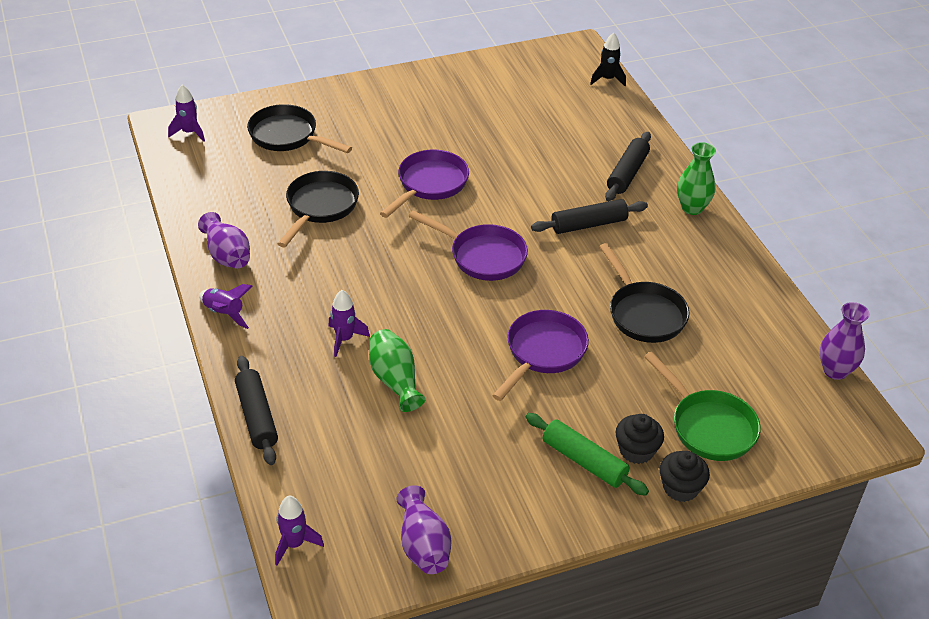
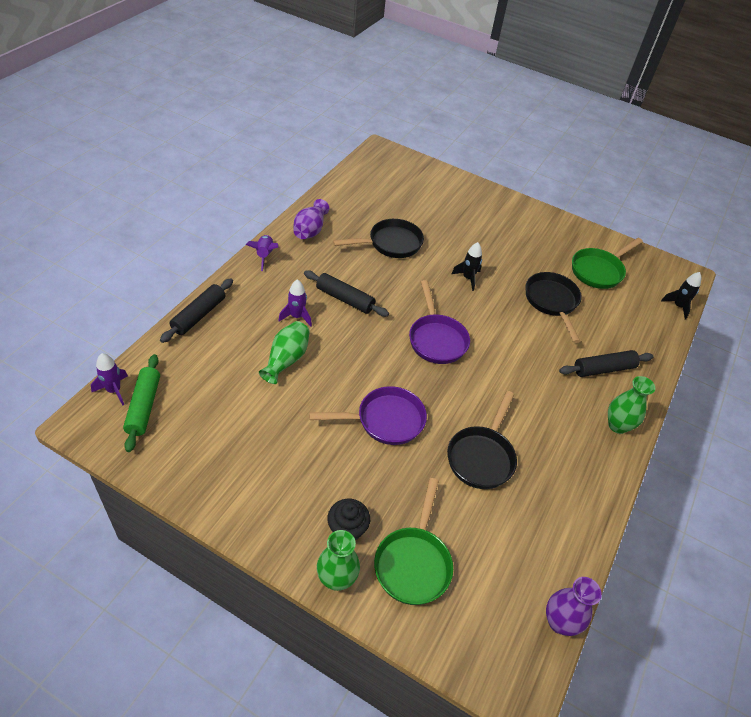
camera: 45 degrees right, 5 degrees up
(189, 132) = (386, 162): purple rocket -> none
(287, 136) = (431, 198): black pan -> black pan (552, 302)
(423, 545) = (162, 454): purple vase -> none
(429, 184) = (468, 278): purple pan -> black rocket
(515, 95) = (599, 271): none -> green pan
(584, 461) = (309, 502): green rolling pin -> green rolling pin (144, 406)
(588, 224) = (529, 376): black rolling pin -> black rolling pin (345, 299)
(680, 488) = (336, 578): black cupcake -> green vase

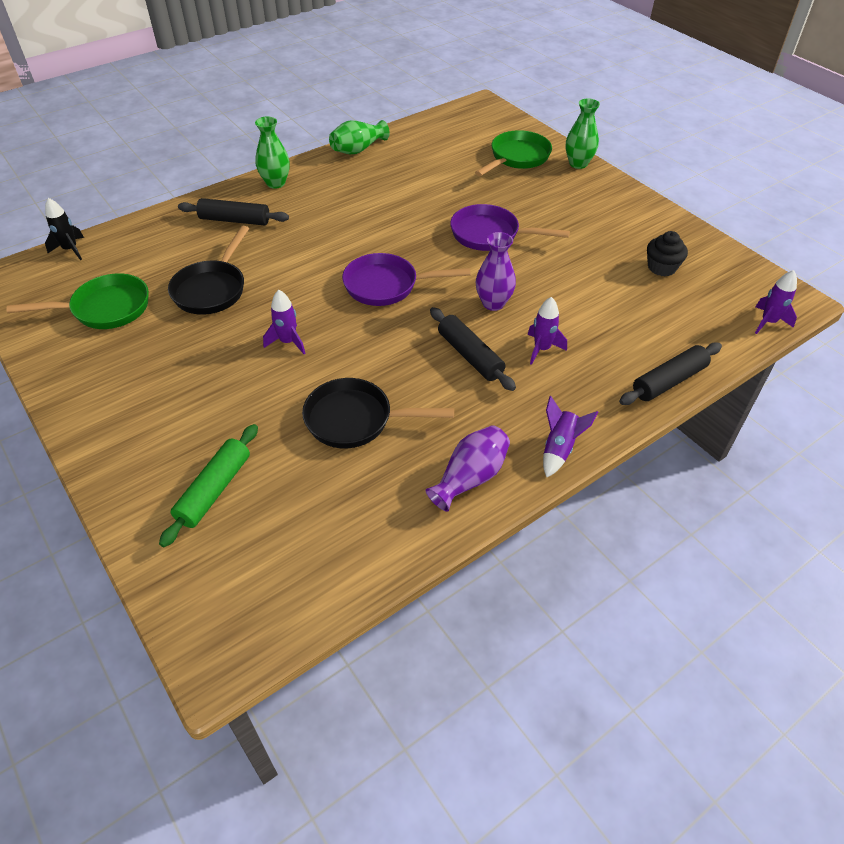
camera: 150 degrees left, 0 degrees up
(144, 406) = (733, 300): green rolling pin -> green rolling pin (214, 490)
(286, 359) = (570, 307): green vase -> green vase (358, 149)
(347, 528) = (559, 183): black cupcake -> black cupcake (661, 267)
(436, 339) = (387, 286): purple pan -> purple pan turned 105 degrees counterclockwise
(468, 278) = (288, 342): black rocket -> purple rocket
(482, 457) = (418, 193): black pan -> none
(559, 622) = (434, 117): purple vase -> purple vase (493, 303)

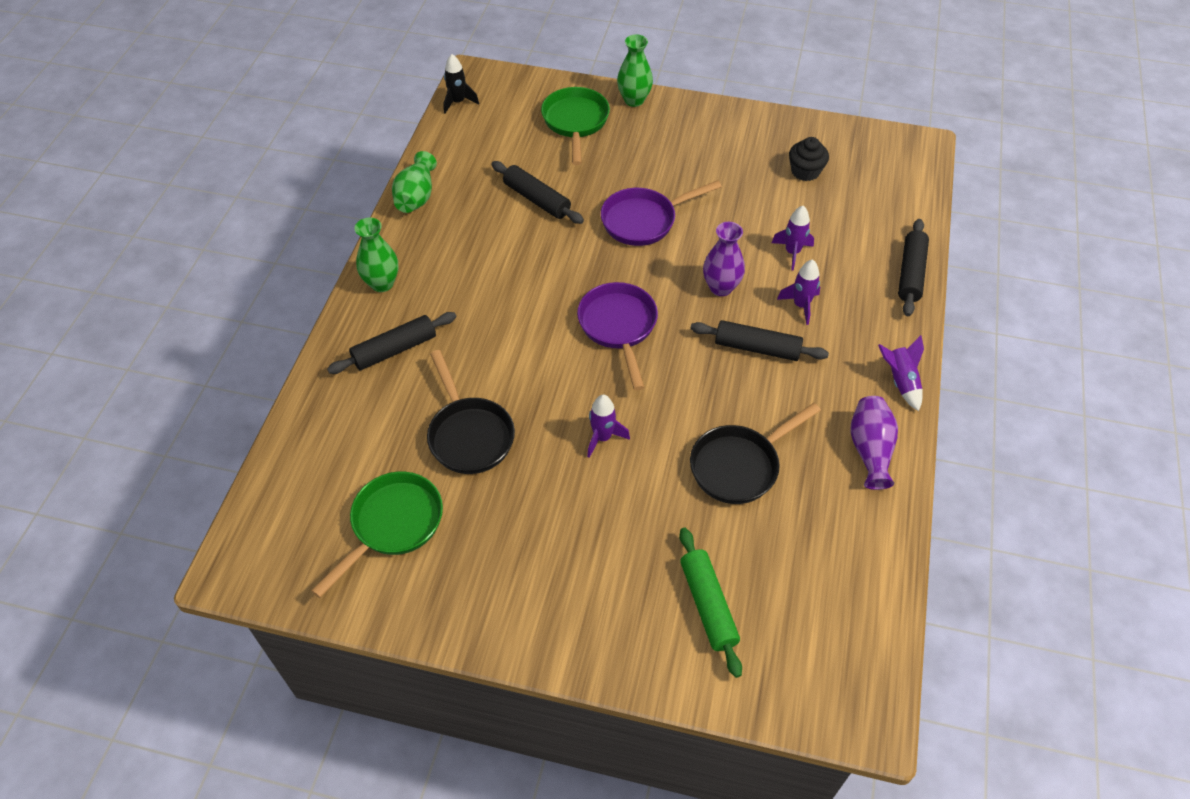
camera: 40 degrees left, 5 degrees up
(70, 250) = (265, 492): black rocket -> black rocket (458, 102)
(387, 286) = (618, 327): purple pan -> purple pan turned 120 degrees clockwise
(431, 187) = (537, 199): none -> black rolling pin
(768, 322) = (922, 177): purple rocket -> purple rocket (792, 252)

